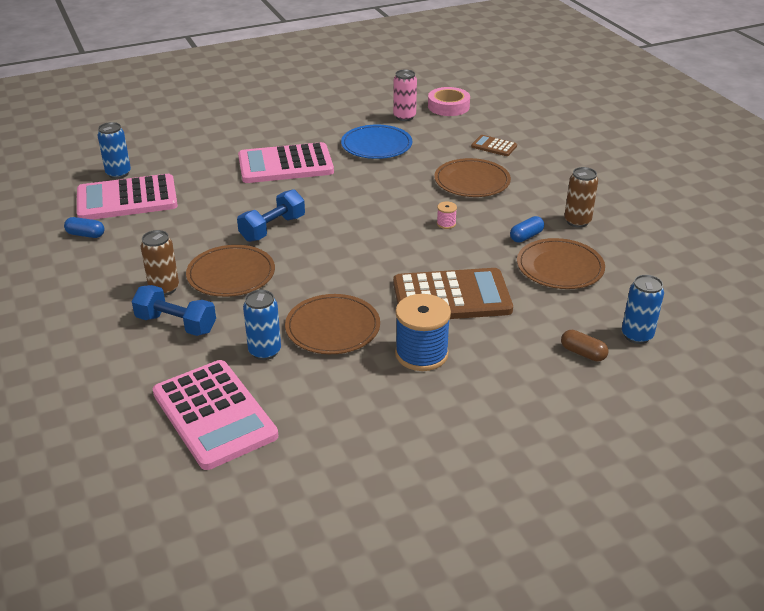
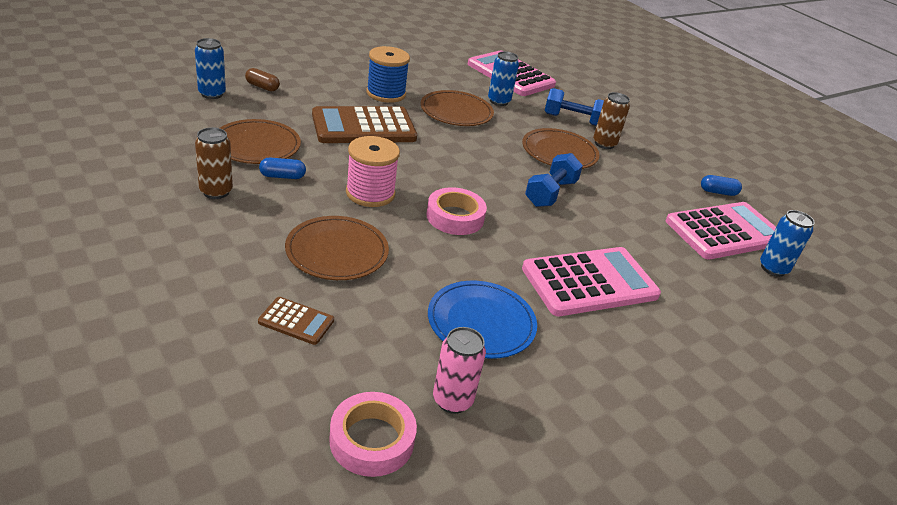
camera: 165 degrees right, 0 degrees up
(374, 206) = (455, 217): none -> pink tape
(446, 224) = (370, 193): pink spool -> pink spool, size x2.27
(526, 236) = (282, 176): blue capsule -> blue capsule turned 45 degrees clockwise

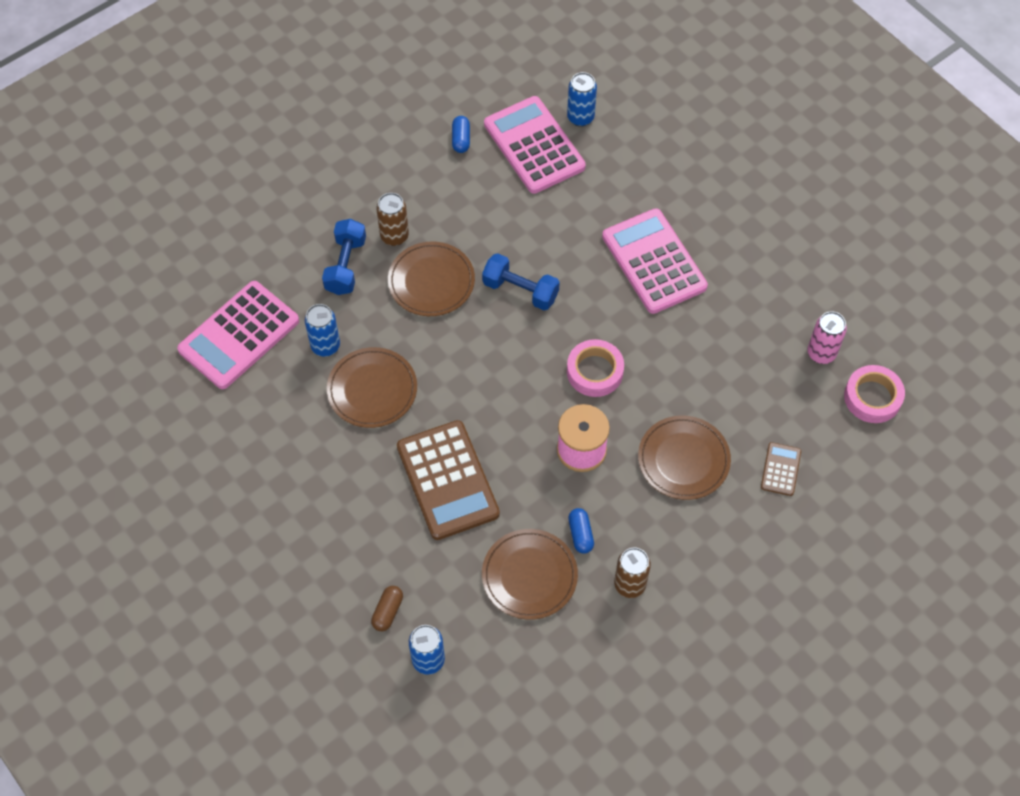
camera: 90 degrees left, 25 degrees up
(386, 93) = (352, 472): blue spool -> none
(481, 322) = (734, 340): blue plate -> none

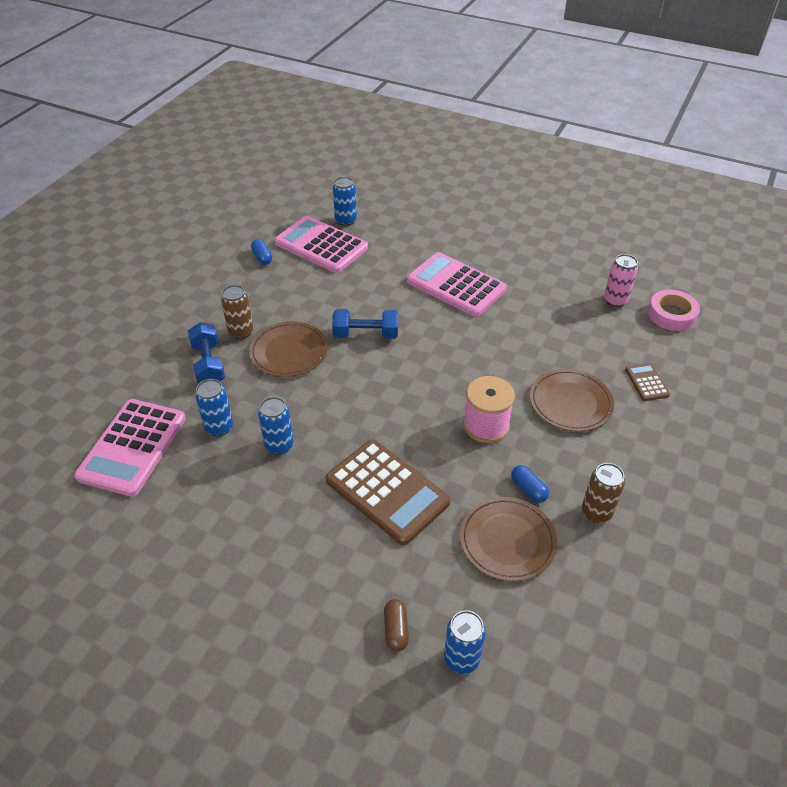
camera: 25 degrees left, 15 degrees down
(372, 389) = (279, 446): brown plate -> blue can
(595, 371) = (459, 368): pink tape -> none

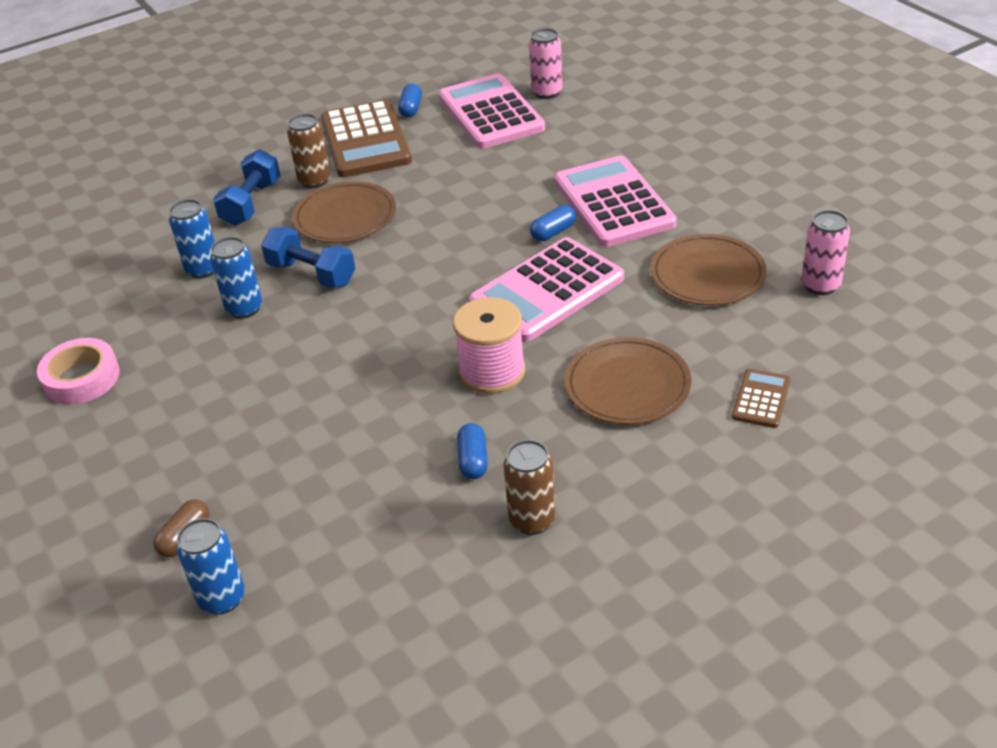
camera: 35 degrees right, 5 degrees down
(132, 447) = (107, 259): pink calculator -> pink calculator (547, 291)
(345, 221) = (547, 93): blue can -> pink can
(366, 335) = (448, 225): blue dumbbell -> blue dumbbell (311, 274)
(387, 491) = (310, 398): brown calculator -> brown calculator (365, 140)
(437, 317) = (553, 232): none -> blue capsule
(507, 540) = (392, 504): brown plate -> brown plate (707, 274)
(671, 315) = (890, 329): pink tape -> pink tape (81, 378)

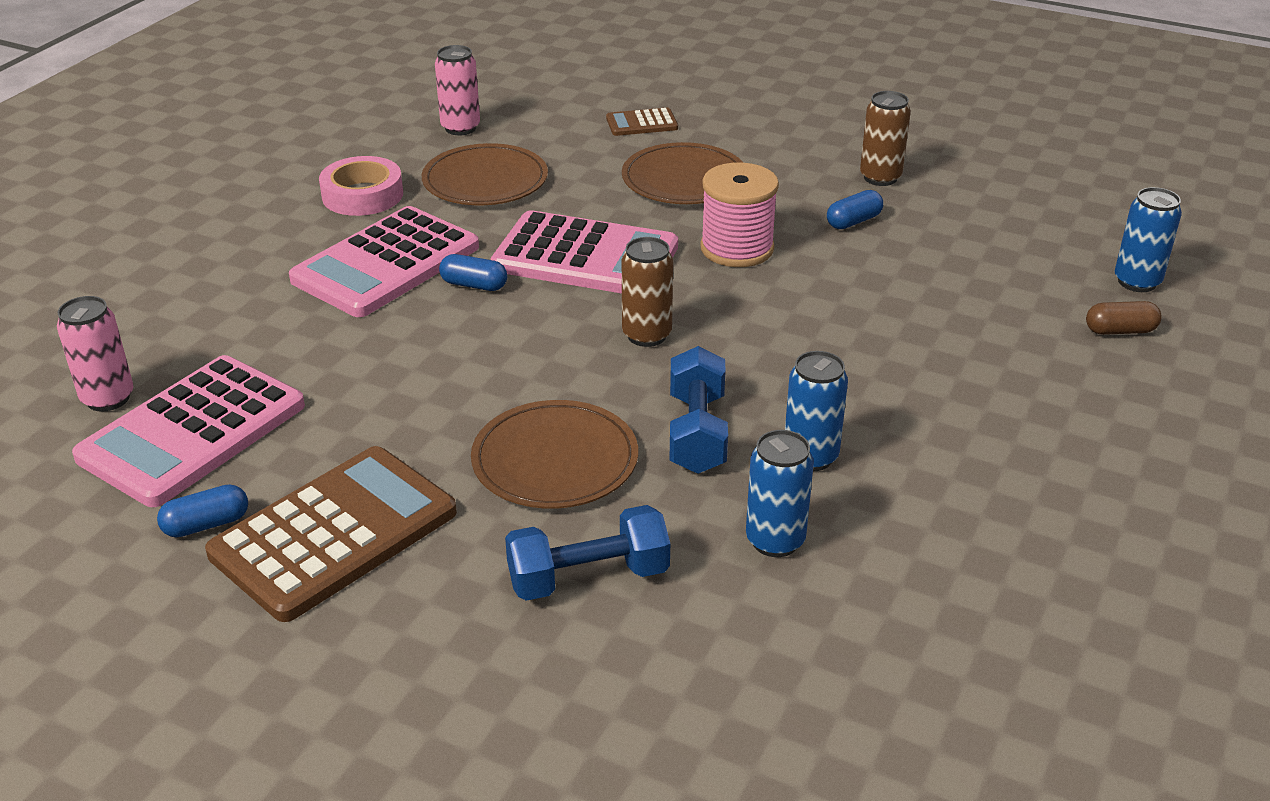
camera: 125 degrees left, 5 degrees down
(81, 378) = (1060, 531): pink tape -> pink tape (362, 195)
(314, 181) = (484, 536): brown can -> brown can (646, 335)

